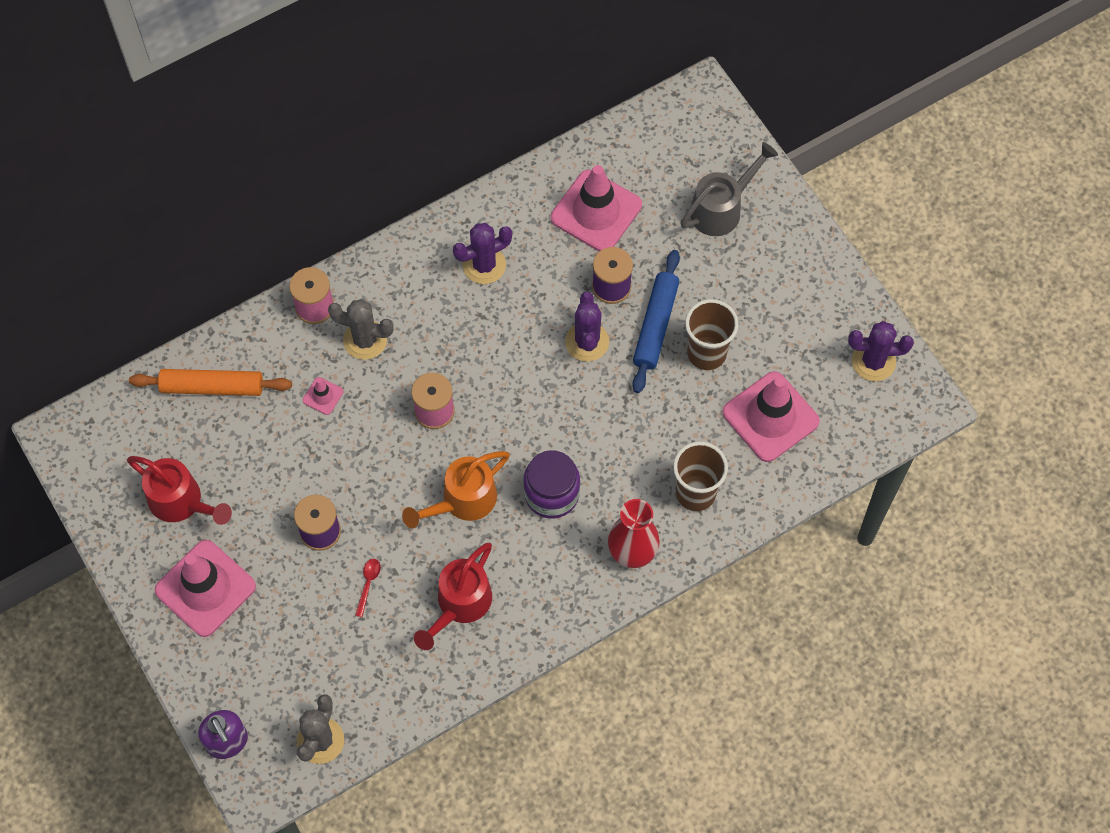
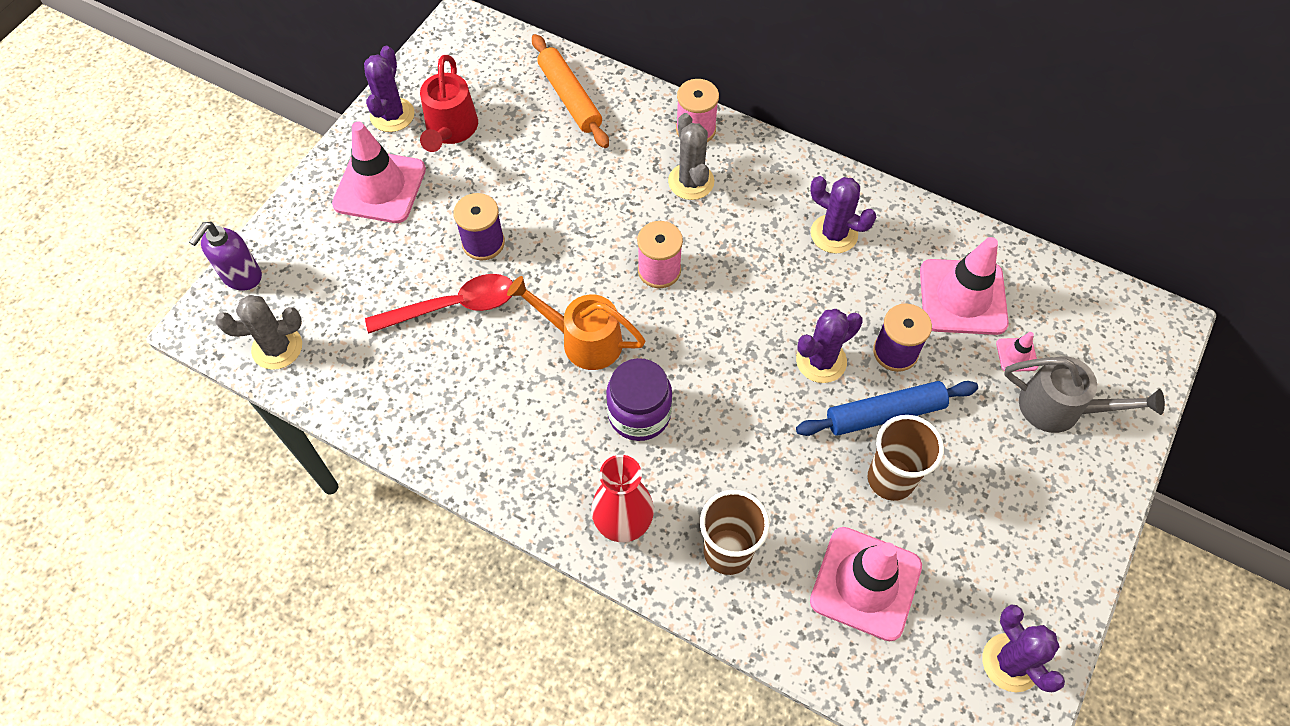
camera: 60 degrees right, 5 degrees down
(130, 543) = (392, 115): none -> purple cactus
(323, 396) = (615, 178): pink traffic cone -> pink traffic cone (1016, 355)
(368, 584) = (453, 306): red spoon -> red spoon, size x2.30
(459, 605) = (475, 393): red watering can -> none

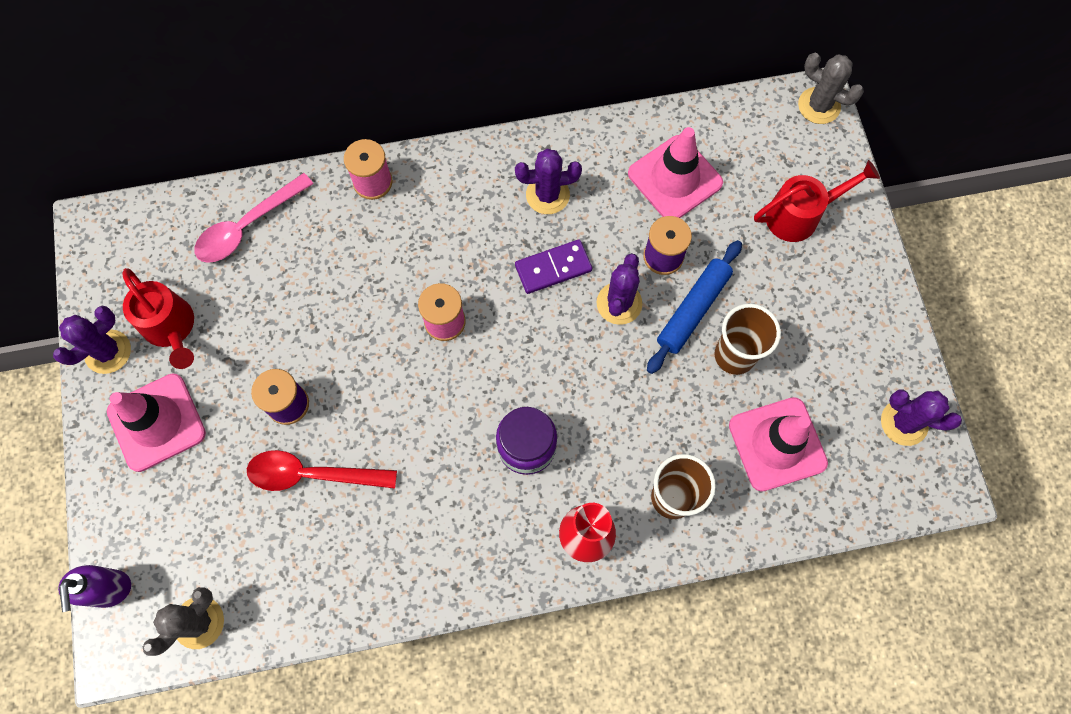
camera: 40 degrees left, 10 degrees up
(392, 115) = (108, 352): purple cactus -> purple cactus turned 75 degrees clockwise
(453, 306) = (312, 474): red spoon -> red spoon turned 120 degrees counterclockwise
(570, 97) = (247, 226): orange rolling pin -> pink spoon
(583, 340) = (436, 422): orange watering can -> none
(691, 181) = (407, 230): grey cactus -> grey cactus (819, 106)
(787, 293) = (553, 268): none -> purple domino
(1016, 355) = (743, 196): pink traffic cone -> none
(1060, 408) = (800, 215): grey watering can -> red watering can

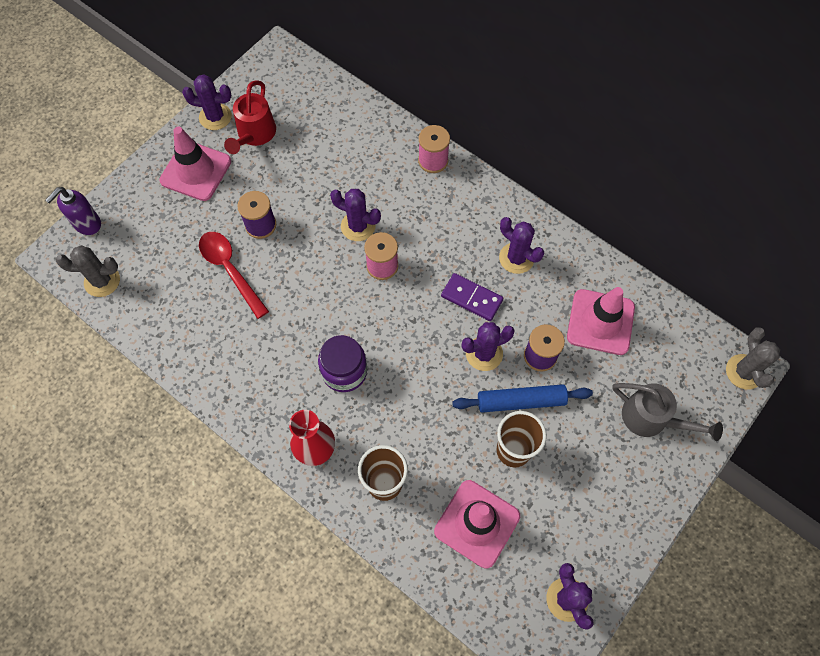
camera: 50 degrees right, 5 degrees down
(247, 226) = (346, 122): pink spoon -> none
(379, 310) = (358, 226): none -> purple cactus
(800, 215) = (652, 419): red watering can -> grey watering can

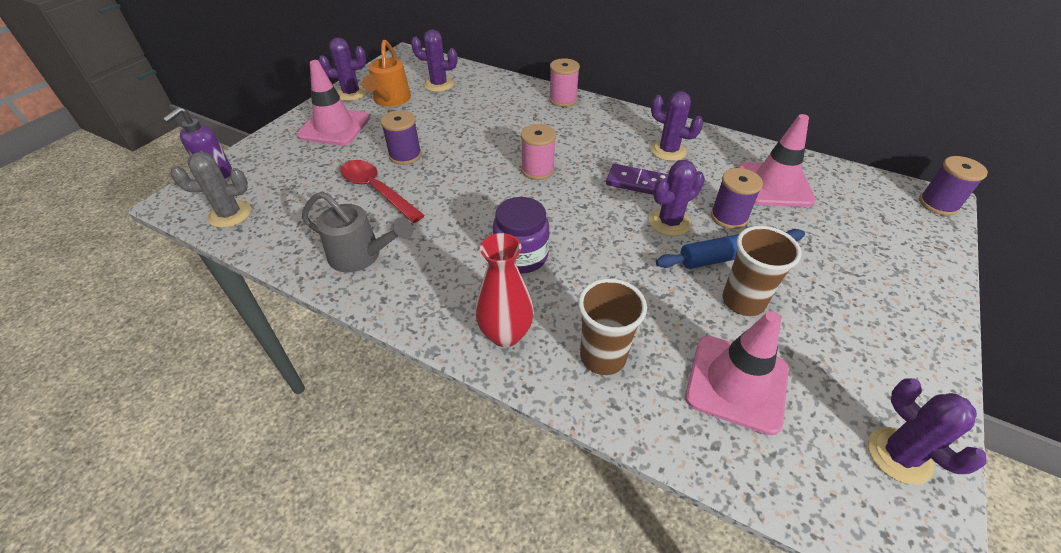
camera: 10 degrees left, 20 degrees down
(254, 135) = (390, 100): red watering can -> orange watering can
(358, 226) = (505, 146): purple cactus -> purple cactus (439, 84)
(652, 419) = (875, 253): grey watering can -> grey watering can (361, 256)
(744, 372) = (938, 204): grey cactus -> purple spool

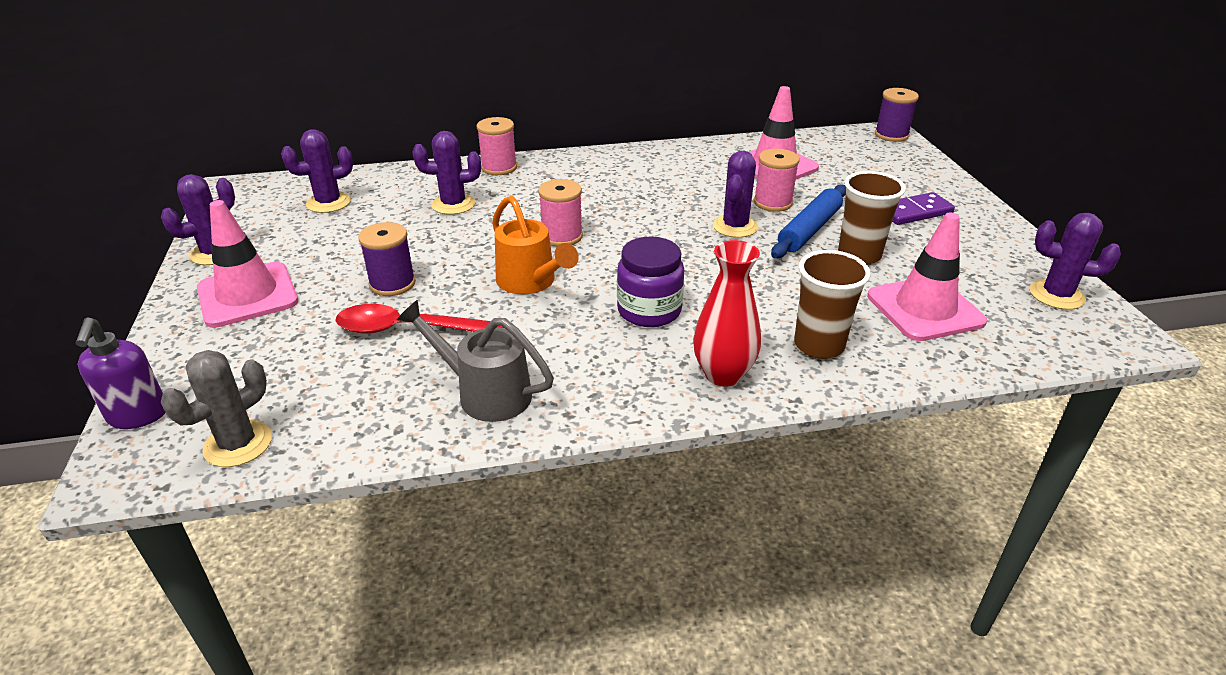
camera: 40 degrees left, 10 degrees down
(361, 256) = (485, 393): grey watering can -> grey watering can turned 135 degrees counterclockwise
(390, 100) = (286, 240): orange watering can -> orange watering can (530, 282)
(637, 183) = (668, 208): purple domino -> purple domino (914, 212)
(668, 151) = (659, 173): purple cactus -> purple cactus (453, 204)
(729, 217) = (773, 202): purple spool -> pink spool

